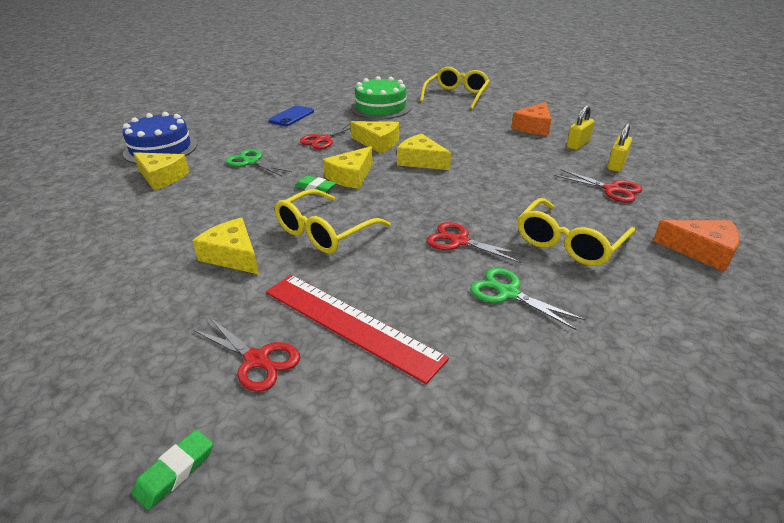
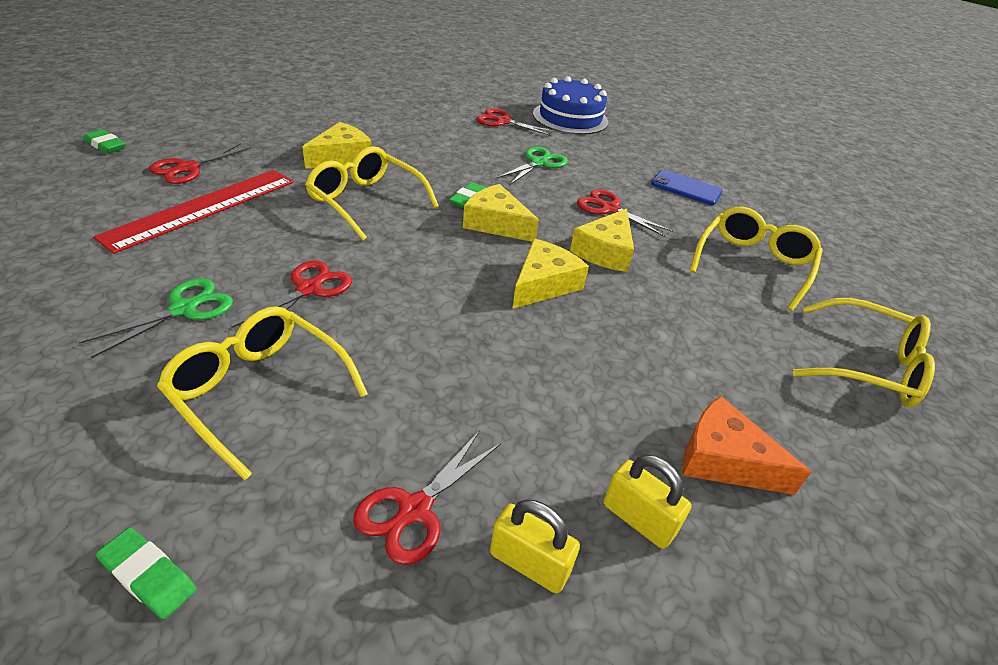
camera: 85 degrees right, 5 degrees up
(162, 177) = (503, 122): yellow cheese -> red scissors
(381, 107) = (753, 265): green cake -> yellow glasses
(701, 251) = (148, 576): orange cheese -> green eraser

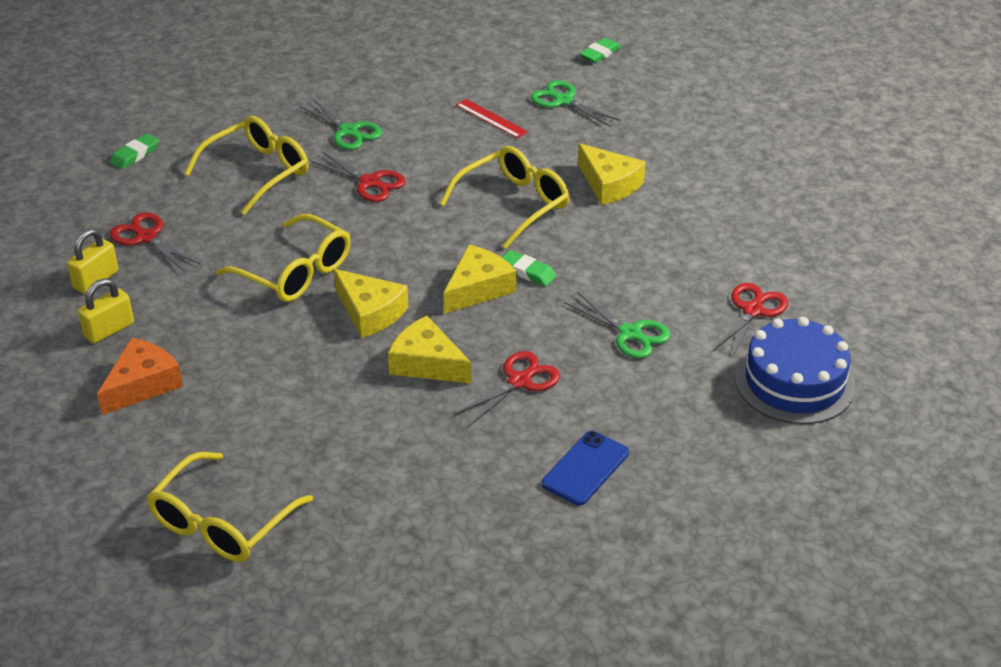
camera: 100 degrees right, 0 degrees up
(188, 168) = (563, 101): red scissors -> green scissors
(202, 208) = (491, 118): red ruler -> red ruler, size x0.49
(753, 265) = (400, 485): yellow glasses -> yellow glasses (294, 272)

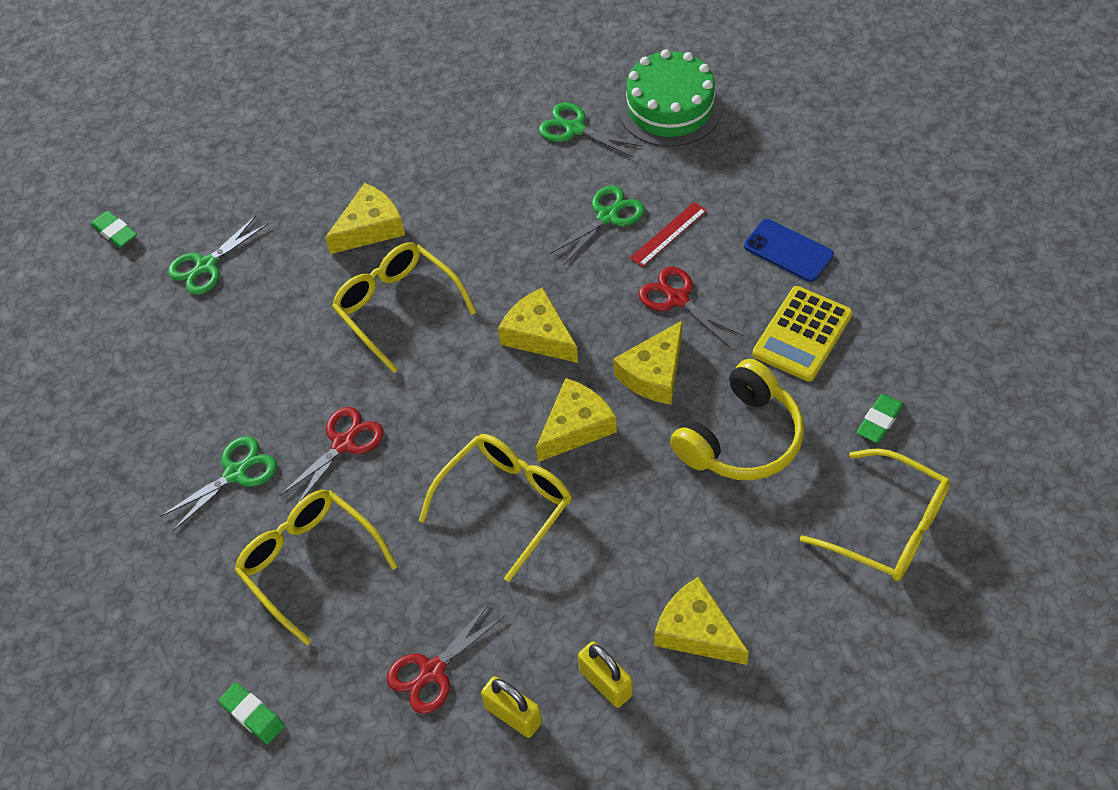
camera: 85 degrees left, 15 degrees up
(142, 384) = (696, 631): orange cheese -> yellow cheese
(343, 421) = (741, 438): none -> yellow headphones
(469, 473) = (802, 334): none -> yellow calculator
(491, 118) = (231, 332): red ruler -> red ruler (668, 234)
(527, 272) = (513, 295): green eraser -> green eraser (879, 421)
(752, 311) = (575, 129): red scissors -> green scissors
(794, 382) = (670, 108): blue cake -> green cake

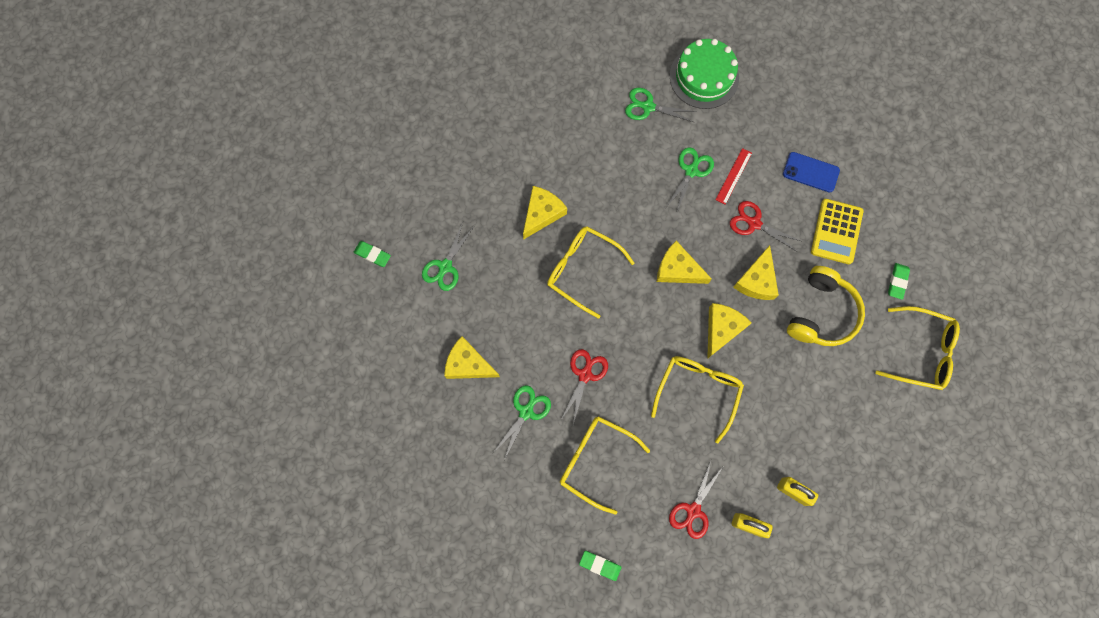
camera: 20 degrees left, 20 degrees up
(696, 631) = (834, 446): yellow cheese -> yellow cheese (468, 364)

